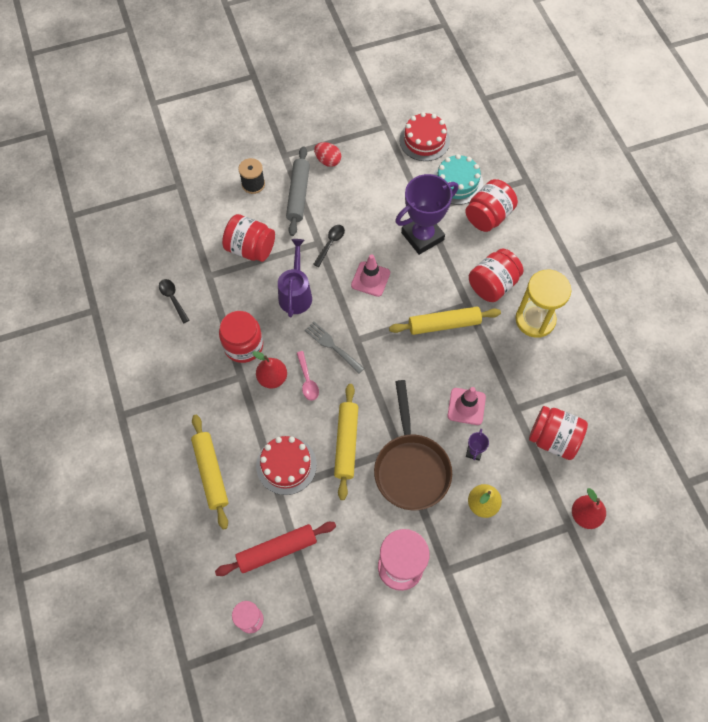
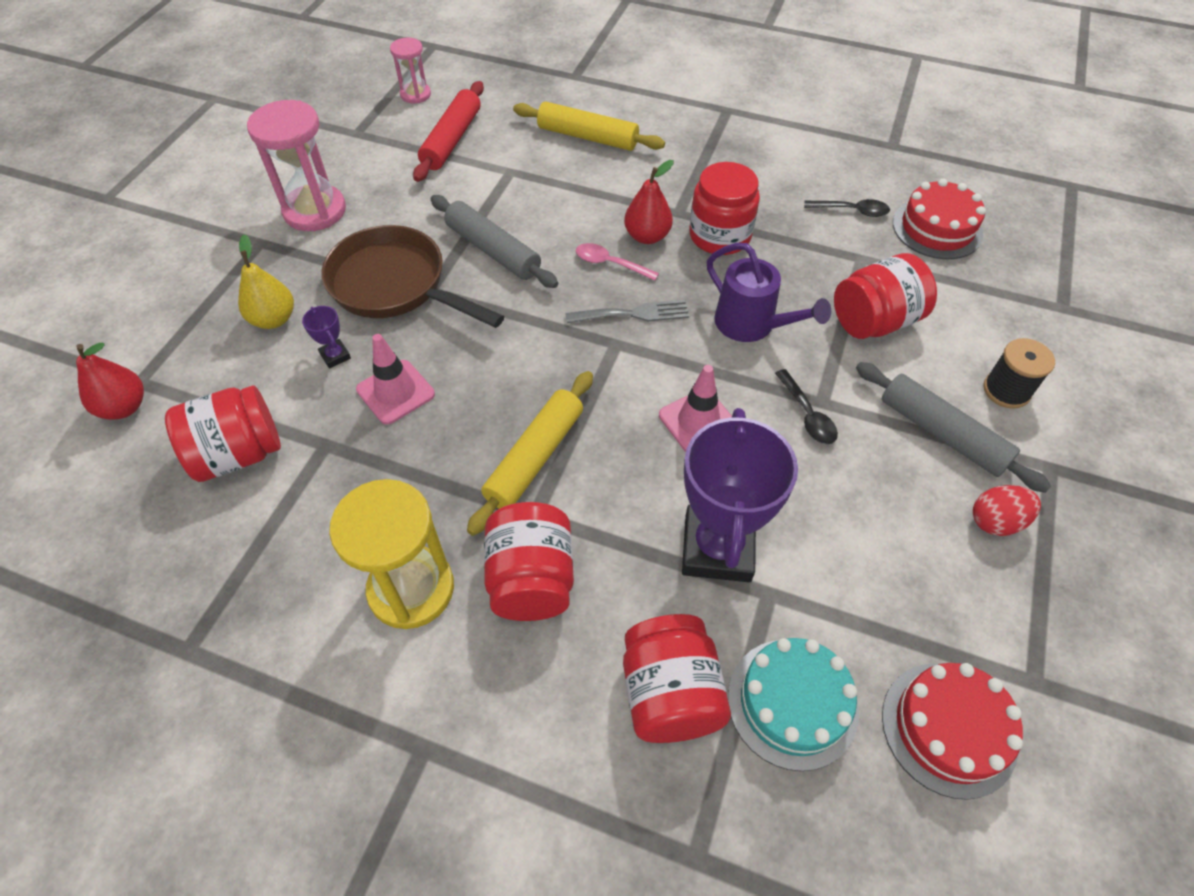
camera: 130 degrees right, 10 degrees down
(286, 465) = (528, 191): red cake -> red cake (937, 228)
(346, 443) = (493, 250): yellow rolling pin -> grey rolling pin

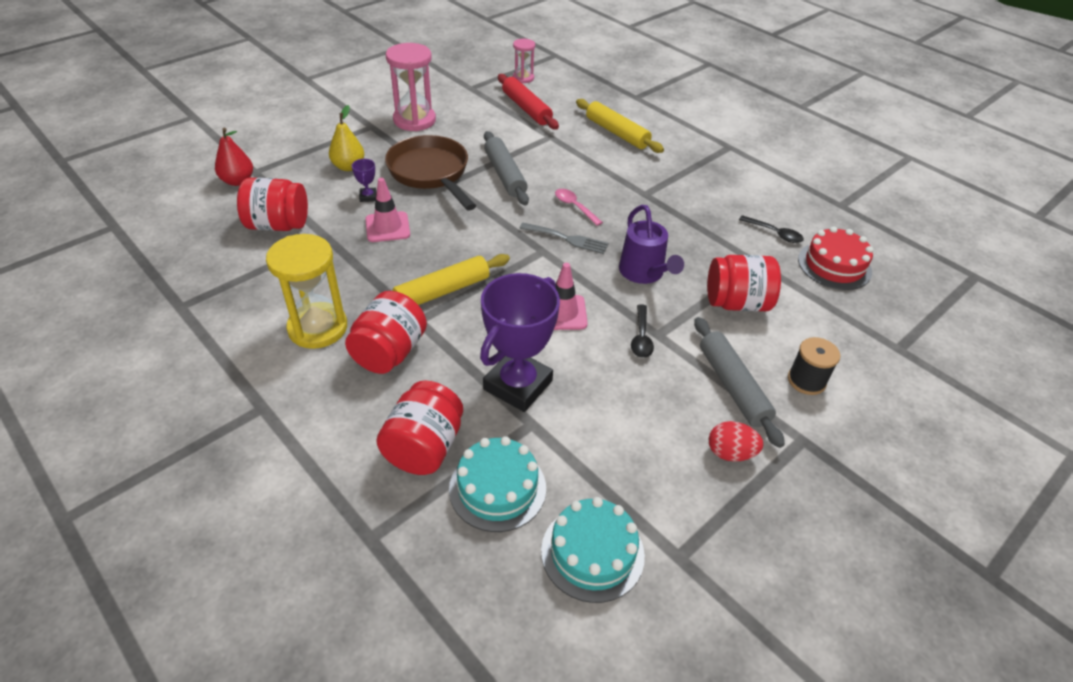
camera: 25 degrees right, 10 degrees down
(452, 140) = (526, 108): red rolling pin -> red rolling pin turned 75 degrees counterclockwise
(647, 236) = (612, 200): red pear -> none
(719, 236) = (663, 216): red jar -> none
(949, 728) = (592, 552): red cake -> turquoise cake

